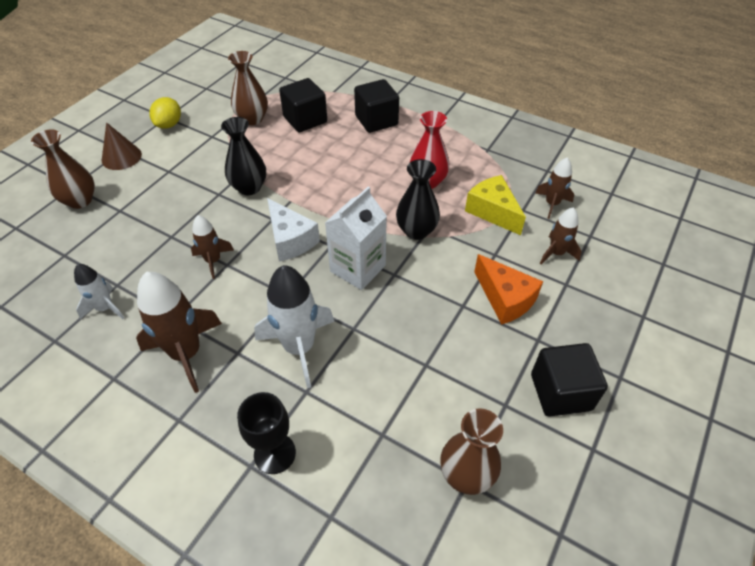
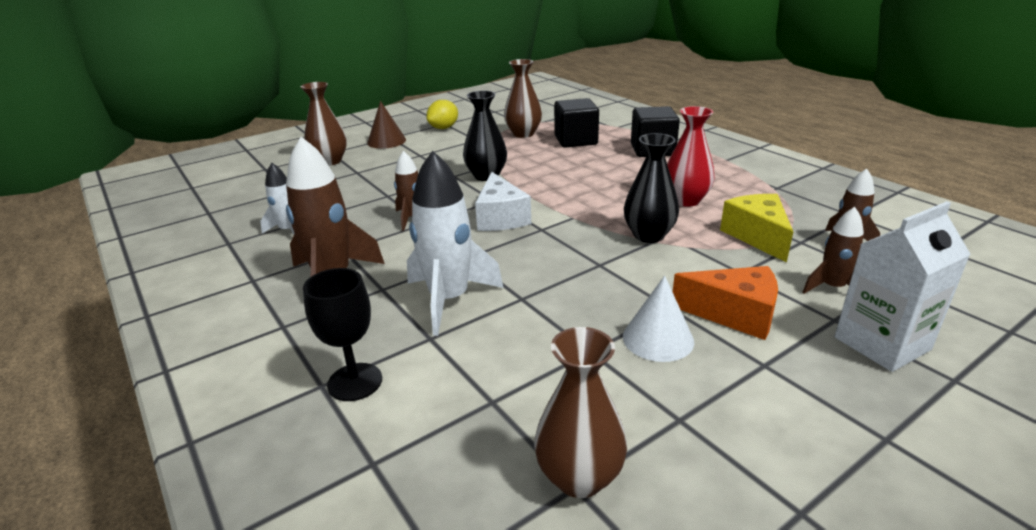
camera: 25 degrees right, 20 degrees down
(358, 268) = (559, 252): white carton -> white carton (882, 343)
(465, 338) = (658, 338): none -> white cone
(505, 299) = (734, 314): orange cheese -> orange cheese turned 60 degrees counterclockwise
(560, 392) = (774, 428): black cube -> none

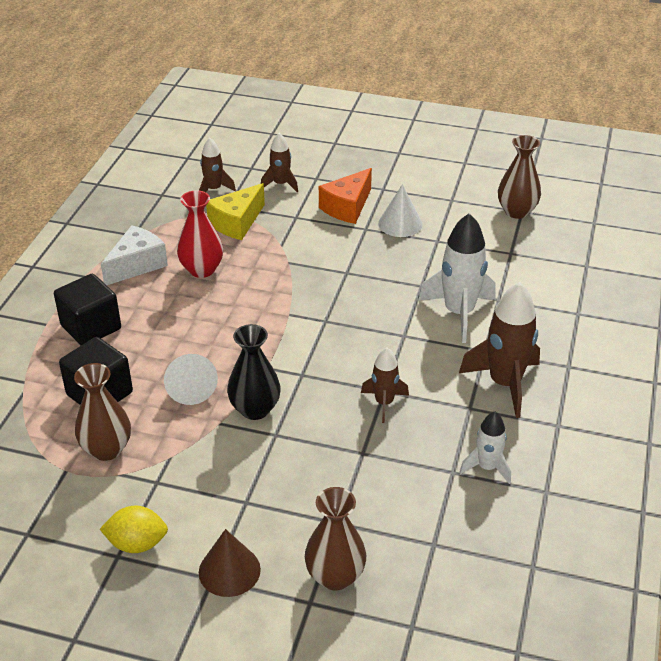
camera: 130 degrees left, 10 degrees up
(355, 382) = (560, 303): black goblet -> none
(500, 217) = (329, 351): white cheese -> white cheese (137, 265)
(539, 163) = (191, 388): none -> white cone
(648, 235) = (282, 267): black vase -> none
(734, 314) = (347, 207): orange cheese -> orange cheese turned 120 degrees counterclockwise
(882, 343) = (325, 162): white carton -> none

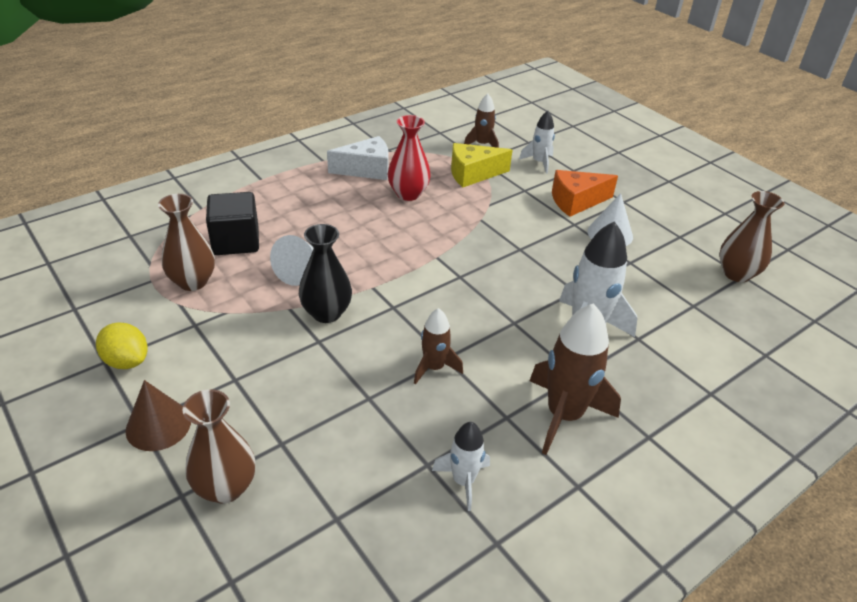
camera: 35 degrees right, 0 degrees up
(91, 327) = (286, 195): black cube -> none
(281, 184) = (539, 162): brown rocket -> white rocket

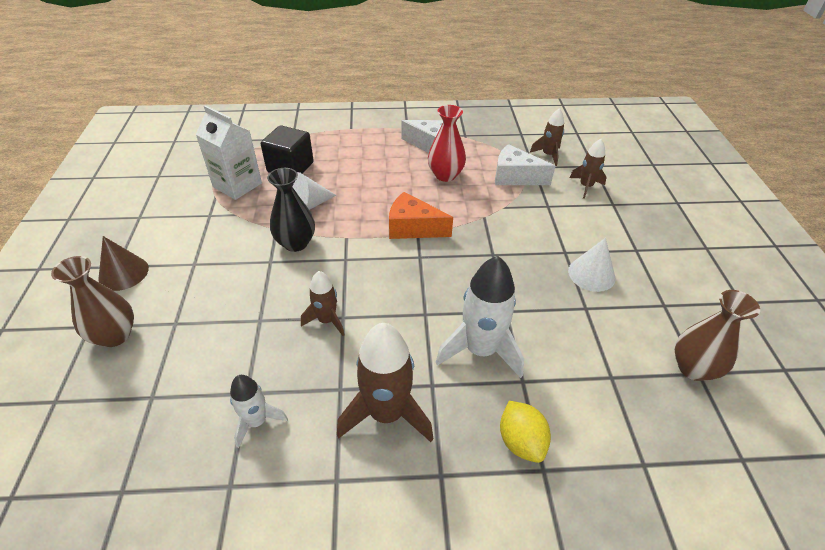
camera: 35 degrees right, 5 degrees up
(126, 361) = (150, 222): yellow lemon -> yellow lemon (521, 441)
(193, 281) = (237, 185): brown vase -> white carton
(473, 174) = (515, 177): yellow cheese -> white cheese
(539, 162) = (586, 186): white rocket -> brown rocket
(576, 202) = (587, 233): orange cheese -> orange cheese (413, 228)

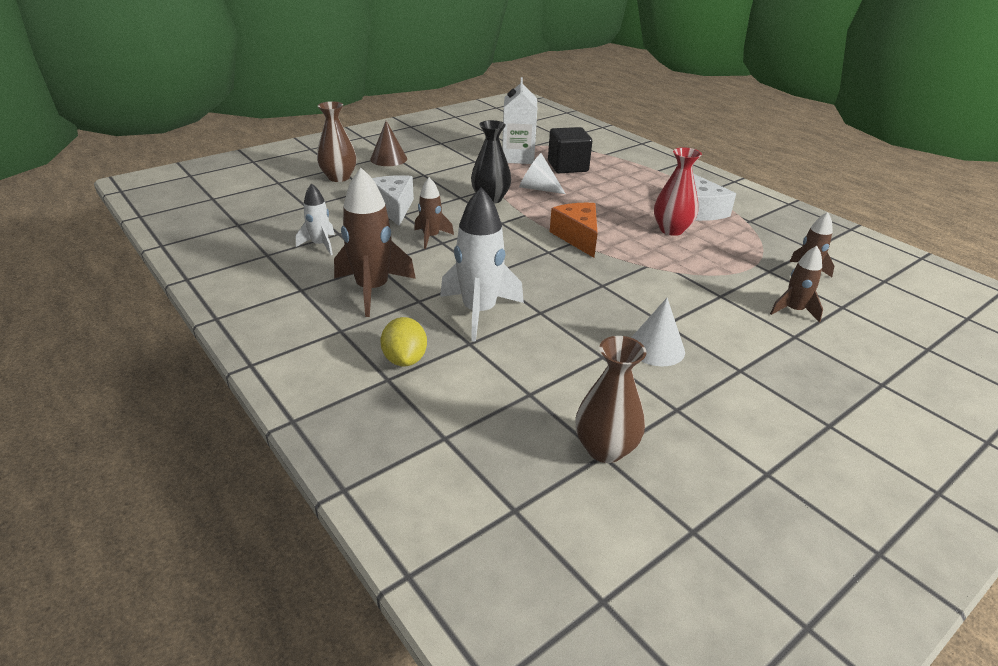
camera: 55 degrees right, 10 degrees down
(515, 177) = (733, 265): white cheese -> white cheese (394, 208)
(521, 441) = (405, 359): yellow lemon -> yellow lemon turned 45 degrees counterclockwise

